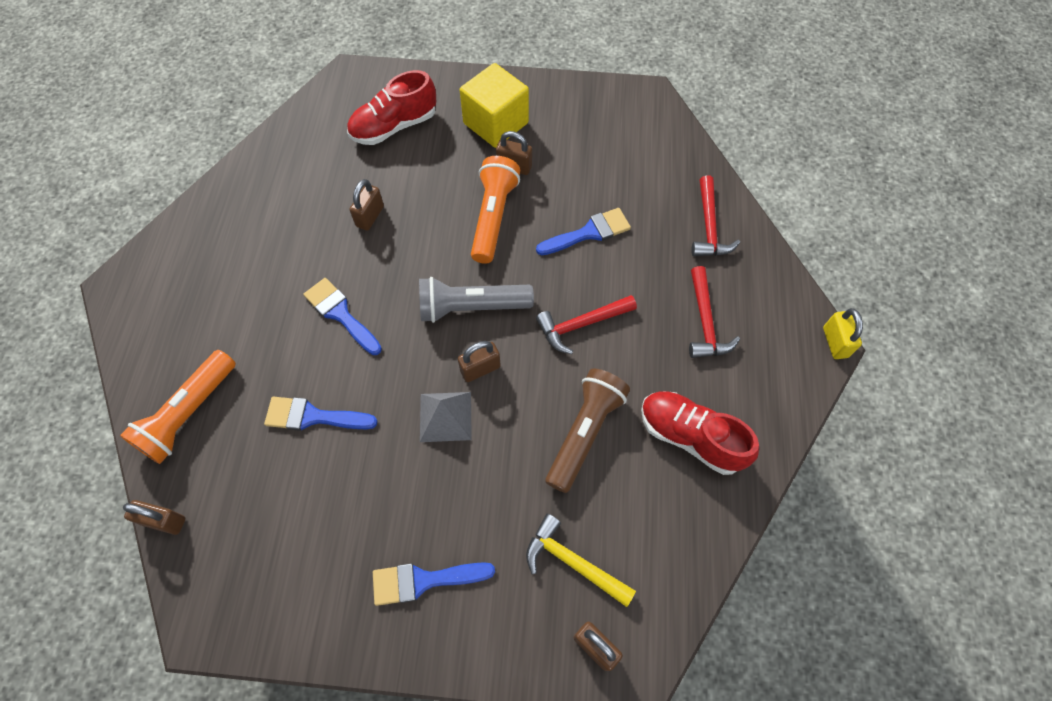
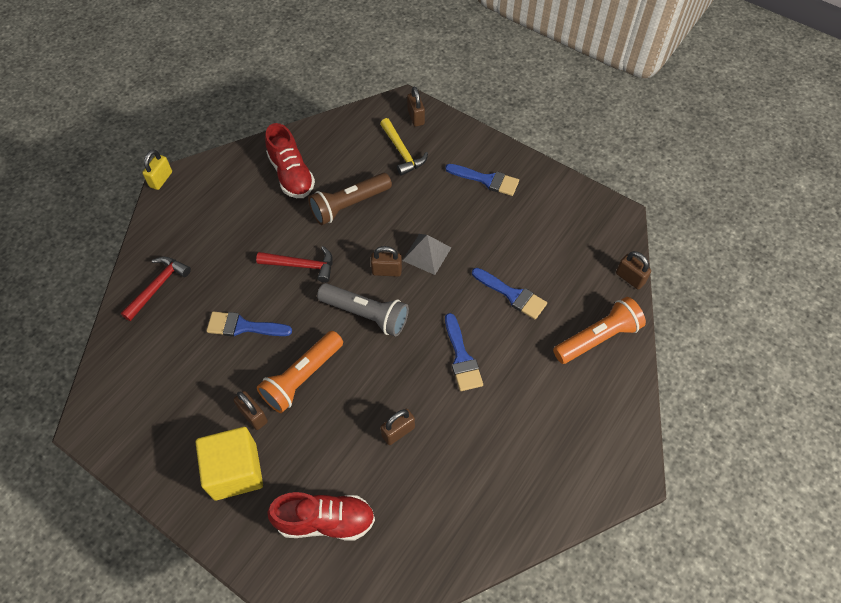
camera: 150 degrees left, 5 degrees down
(705, 322) = (223, 228): red hammer -> none

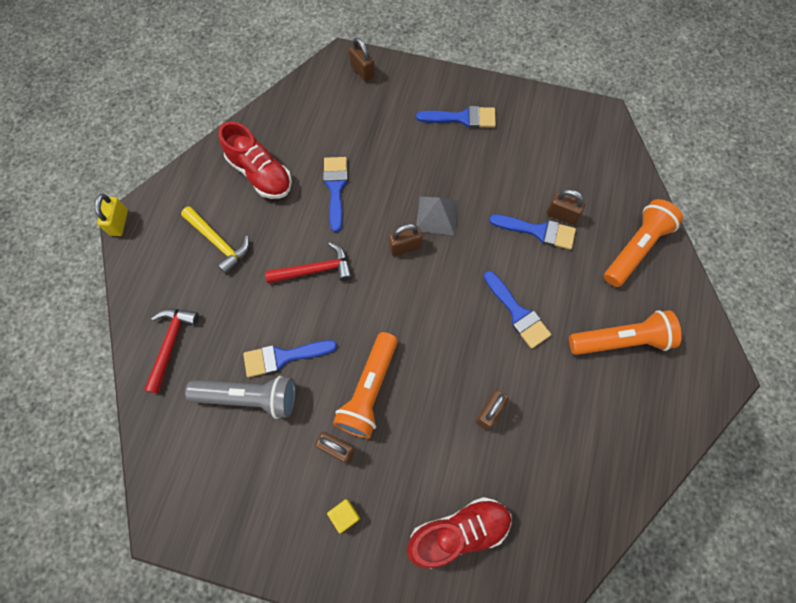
camera: 20 degrees left, 10 degrees up
(235, 471) = (344, 515): yellow cube -> yellow cube, size x0.42
(349, 205) = (335, 188): brown flashlight -> blue brush
(366, 314) = (404, 300): grey flashlight -> grey flashlight (249, 398)
(402, 152) = (365, 113): yellow hammer -> yellow hammer (218, 242)
(547, 412) = (621, 340): none -> orange flashlight
(630, 278) = (640, 177): brown padlock -> brown padlock (561, 215)

